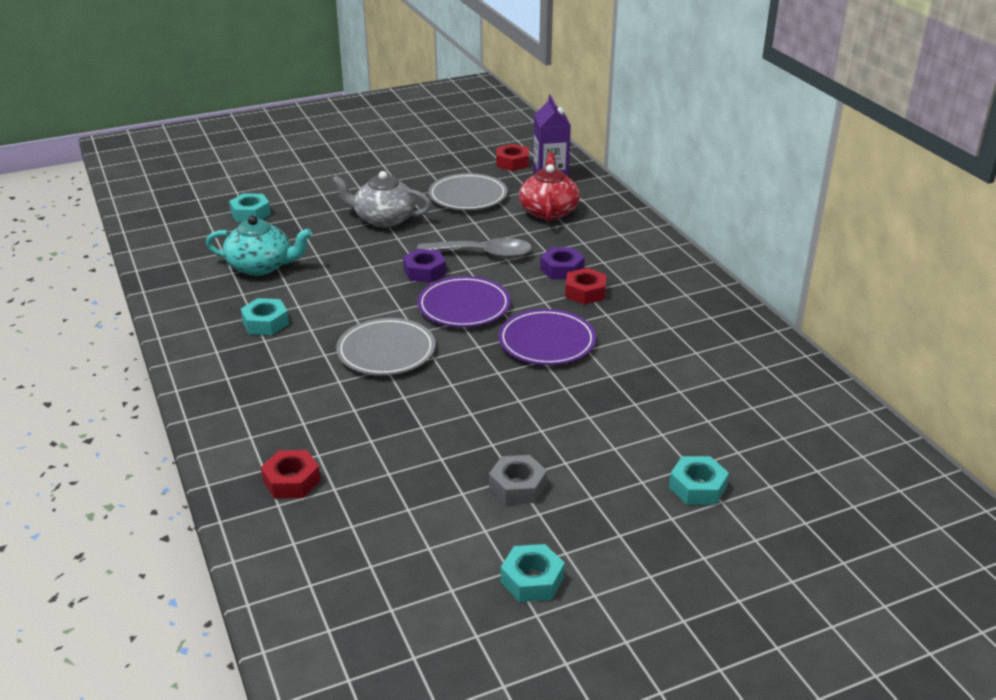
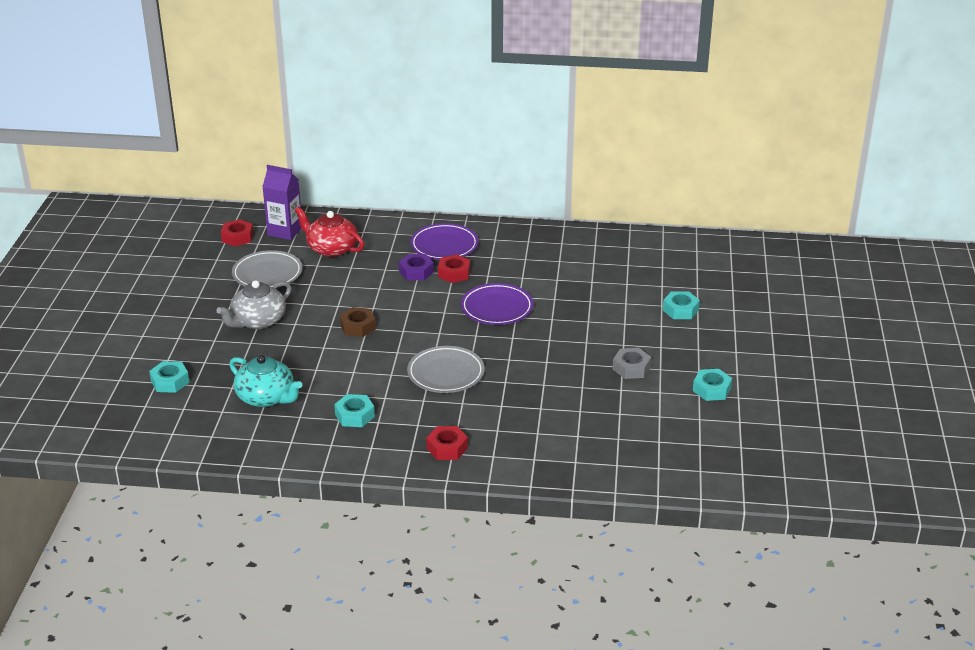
camera: 60 degrees left, 0 degrees up
(261, 266) = (266, 397): turquoise teapot -> turquoise teapot turned 90 degrees clockwise
(291, 481) = (556, 450): red nut -> red nut (447, 448)
(424, 271) = (358, 327): purple nut -> brown nut
(464, 306) = (422, 325): purple plate -> purple plate (444, 245)
(482, 254) = (361, 295): grey spoon -> none

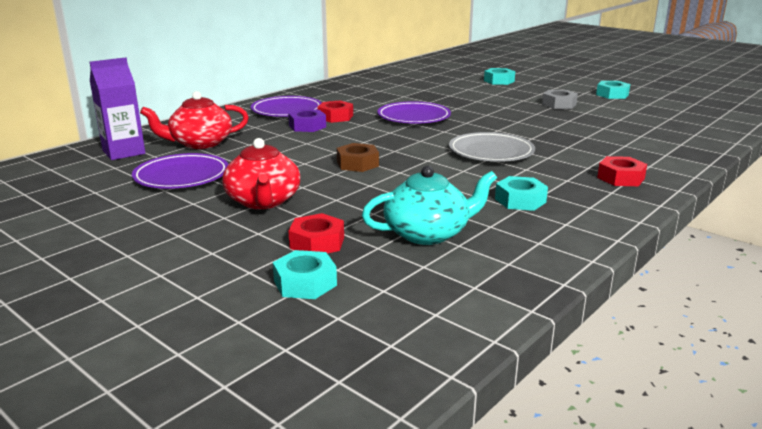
camera: 55 degrees left, 10 degrees down
(237, 237) = (80, 173): red nut -> red nut (317, 242)
(258, 321) = (263, 201): grey teapot -> red teapot
(267, 274) = (182, 176): grey plate -> purple plate

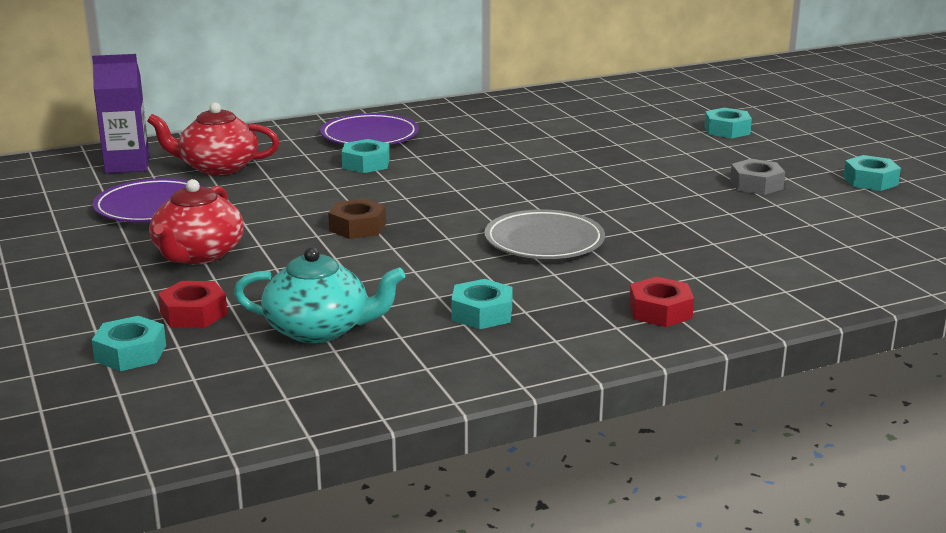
camera: 25 degrees right, 0 degrees up
(307, 126) = (366, 164): purple nut -> turquoise nut
(335, 117) = (417, 155): red nut -> none
(413, 117) = (517, 172): purple plate -> none

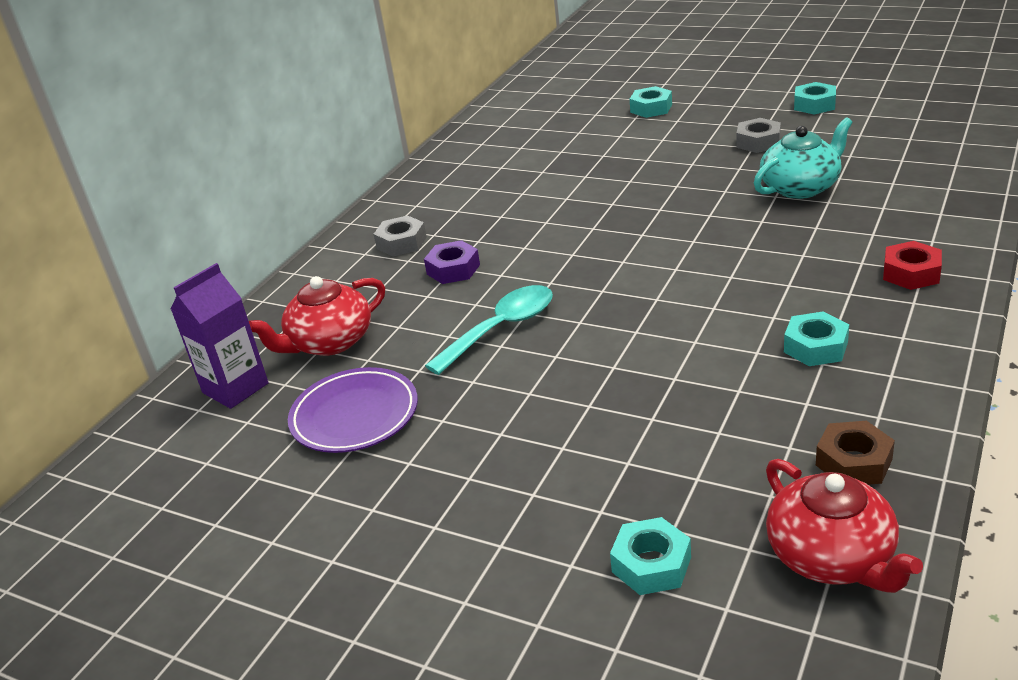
camera: 35 degrees left, 10 degrees up
(193, 314) = (618, 491): red nut -> none
(198, 255) = (499, 435): red teapot -> red teapot (832, 557)
(319, 207) = (501, 329): none -> turquoise spoon
(319, 329) = (741, 437): turquoise teapot -> turquoise teapot (801, 187)
(357, 227) = (572, 330): brown nut -> brown nut (853, 462)
(366, 164) = (453, 269): turquoise nut -> purple nut
(369, 136) = (401, 243): purple plate -> grey nut
(544, 241) = (727, 262): grey plate -> none

